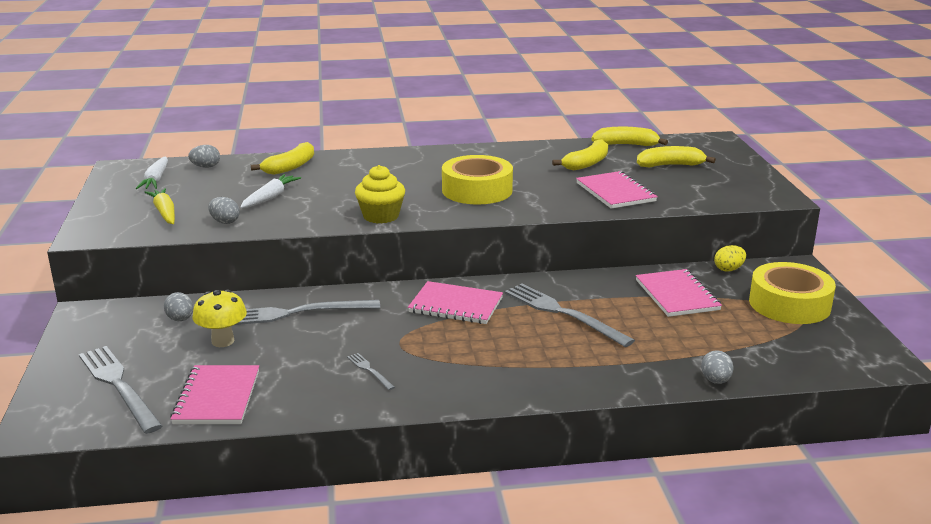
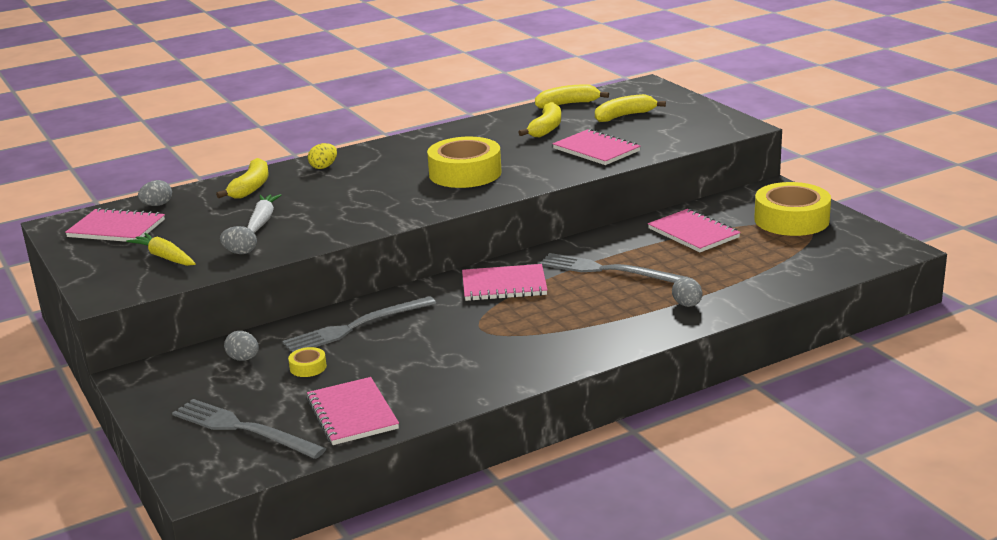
camera: 20 degrees left, 0 degrees up
(156, 180) = (116, 228): white carrot -> pink notebook
(223, 341) = (308, 367): yellow mushroom -> yellow tape
(369, 370) = (475, 357): grey fork -> none
(381, 216) = (395, 215): yellow cupcake -> none
(715, 381) = (777, 294): grey egg -> grey egg (687, 305)
(728, 269) = (720, 202): yellow egg -> yellow egg (323, 167)

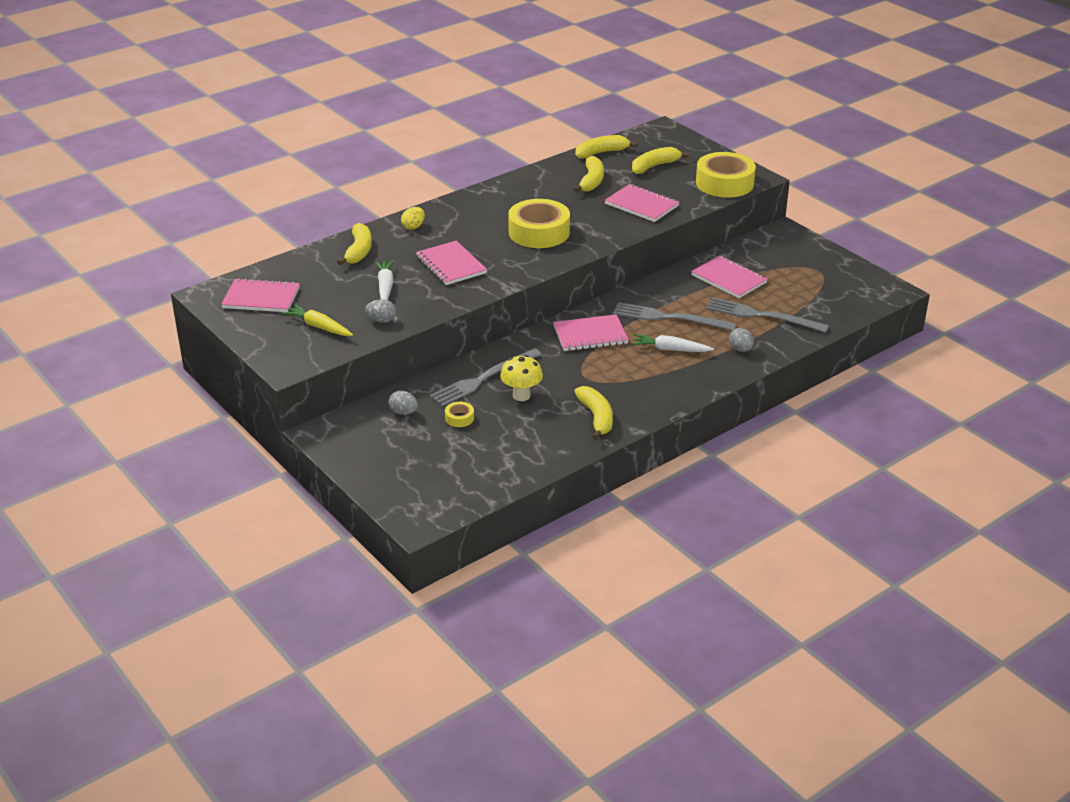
camera: 10 degrees left, 10 degrees up
(157, 205) = (284, 272): grey egg -> none
(243, 429) = (430, 475): grey fork -> grey fork (762, 316)
(352, 414) = (511, 458): pink notebook -> pink notebook (451, 265)
(394, 346) = (521, 395): none -> yellow mushroom
(478, 373) = (596, 417): none -> yellow banana
(597, 303) = (670, 349): none -> white carrot
(791, 220) = (804, 263): yellow tape -> yellow tape (724, 183)

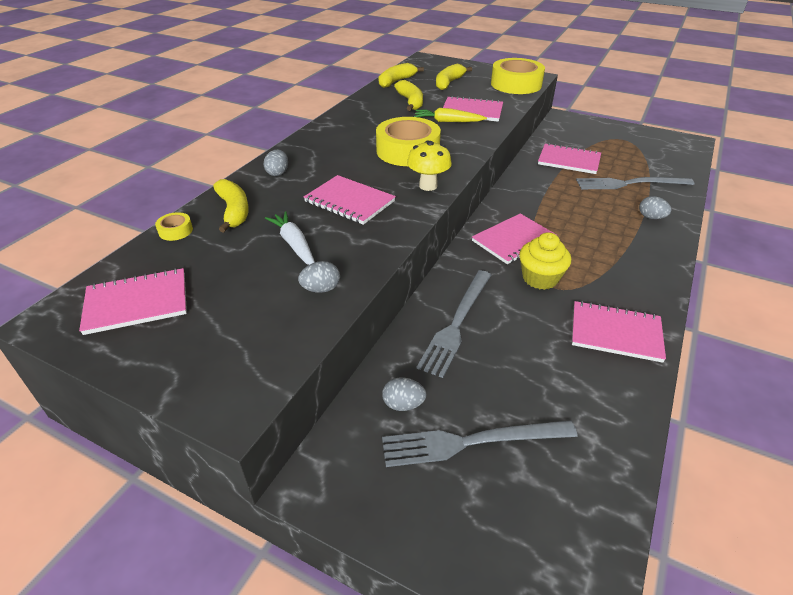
camera: 25 degrees left, 5 degrees up
(319, 327) = (243, 323): yellow carrot -> yellow carrot (447, 121)
(413, 227) = (278, 173): yellow egg -> grey egg
(459, 418) = (476, 388): yellow tape -> yellow tape (175, 231)
(521, 395) = (515, 331): yellow mushroom -> yellow mushroom (428, 186)
(580, 368) = (540, 278): none -> yellow cupcake
(596, 417) = (615, 333): yellow banana -> pink notebook
(669, 318) = (561, 205): grey fork -> grey fork (471, 442)
(670, 349) = (596, 234): white carrot -> none

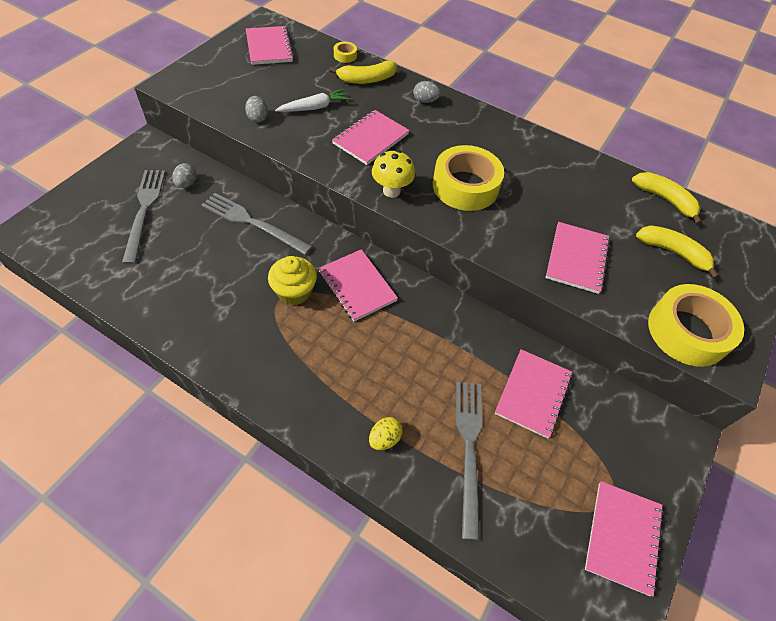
camera: 90 degrees right, 15 degrees up
(410, 102) = (597, 204): yellow banana -> none
(447, 121) = (542, 230): yellow carrot -> none
(615, 333) = (208, 325): pink notebook -> pink notebook (622, 537)
(651, 217) = (384, 439): grey egg -> yellow egg

